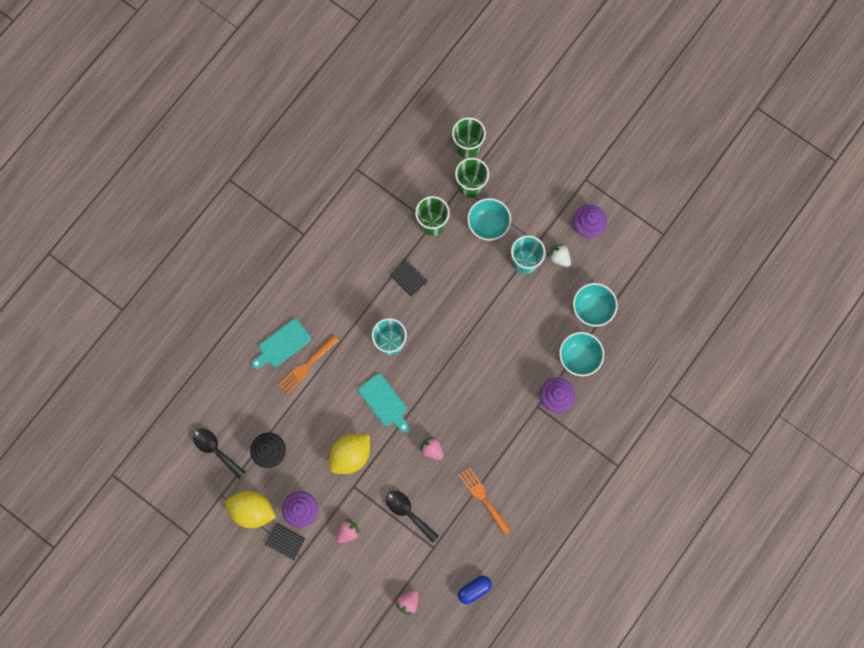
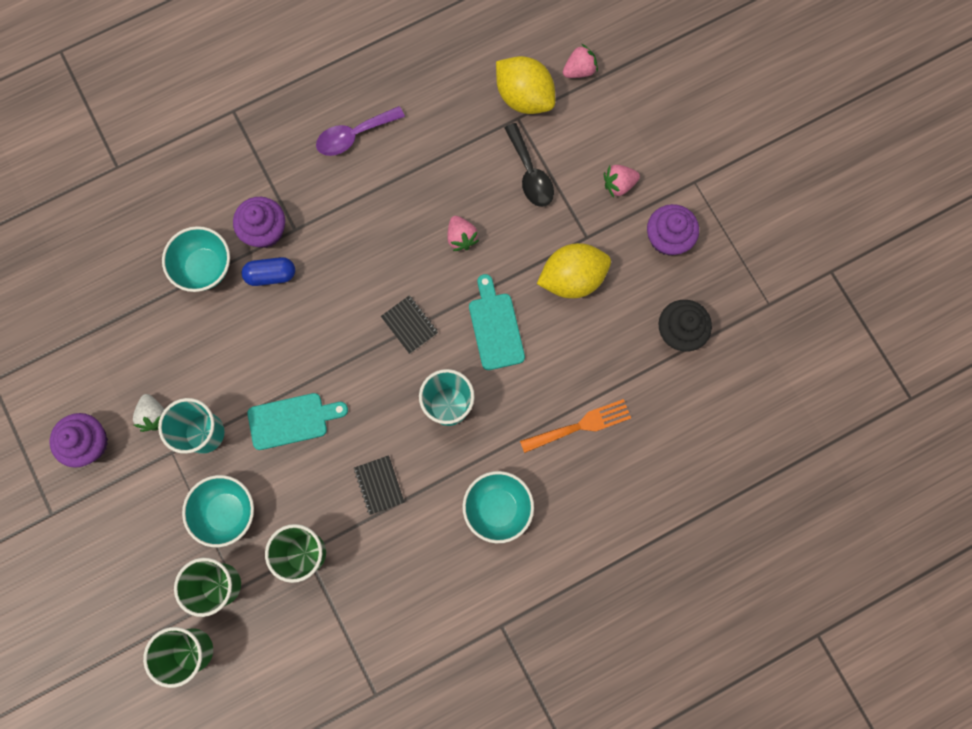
camera: 155 degrees left, 0 degrees up
(215, 450) = (754, 367): black spoon -> none
(252, 510) = (734, 267): yellow lemon -> yellow lemon (524, 97)
(282, 344) = (602, 472): turquoise cutting board -> turquoise cutting board (292, 420)
(285, 541) = (706, 208): black notebook -> black notebook (409, 325)
(474, 589) = (490, 49): blue capsule -> blue capsule (271, 275)
(483, 498) = (425, 148): orange fork -> none
(532, 485) = (354, 135): none -> purple spoon
(592, 308) = (150, 324): turquoise bowl -> turquoise bowl (497, 508)

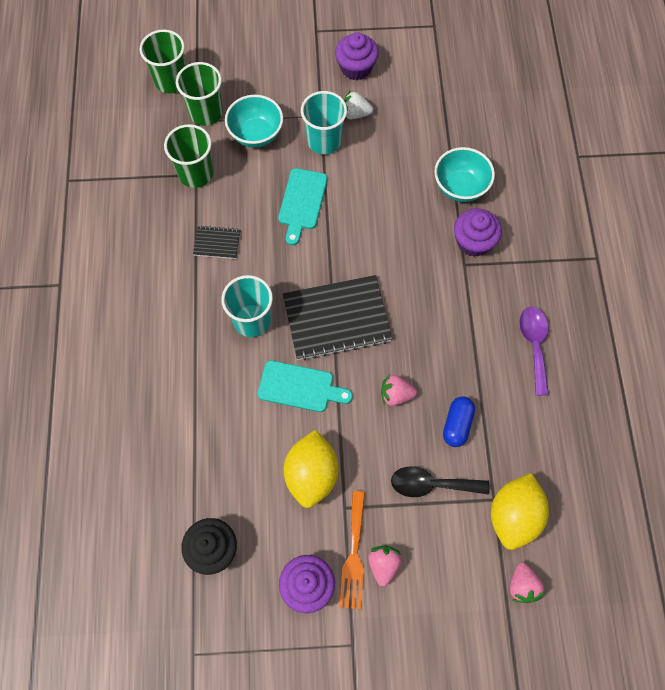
camera: 115 degrees right, 10 degrees down
(271, 275) = (431, 232): blue capsule -> blue capsule (457, 424)
(409, 325) = (337, 319): black notebook -> black notebook, size x2.14
(497, 508) = (149, 321): turquoise bowl -> none
(524, 97) = (514, 516): yellow lemon -> yellow lemon turned 45 degrees counterclockwise
(580, 425) = (177, 418): orange fork -> orange fork (354, 555)

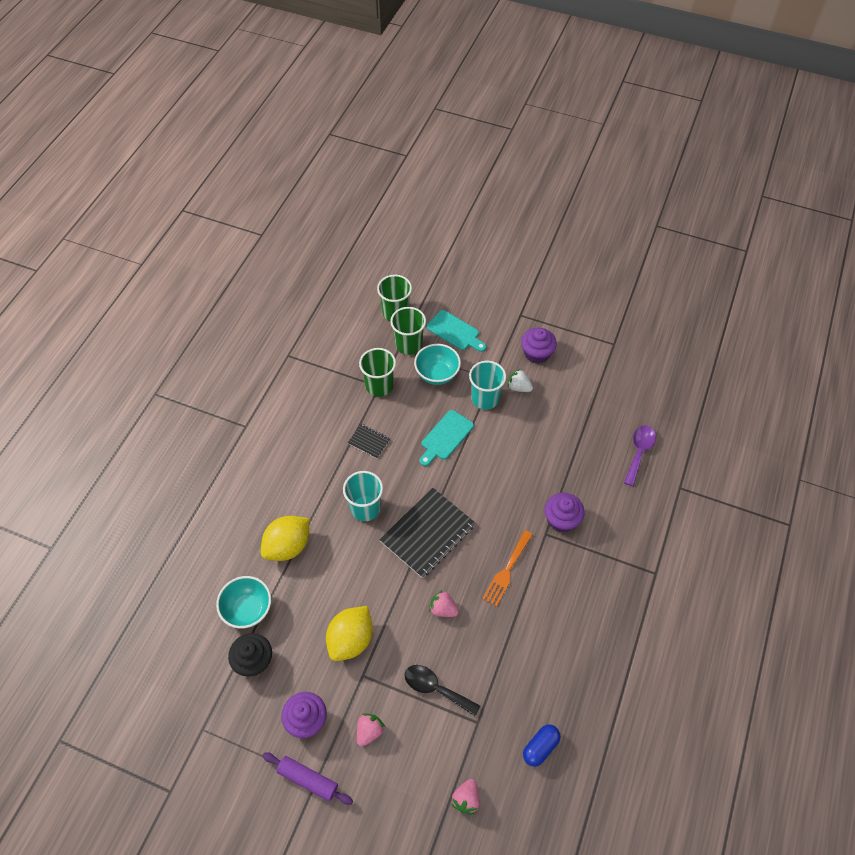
camera: 25 degrees right, 10 degrees down
(300, 387) = (375, 571): turquoise cutting board -> turquoise cutting board (455, 331)
(337, 319) = (427, 533): black notebook -> black notebook turned 60 degrees counterclockwise
(343, 650) = (308, 779): none -> purple rolling pin
(354, 555) = (351, 713): orange fork -> orange fork (507, 571)
(457, 424) = (478, 652): blue capsule -> blue capsule (540, 747)
(460, 187) = (572, 474): turquoise bowl -> turquoise bowl (248, 610)
(514, 516) = (487, 742): yellow lemon -> yellow lemon (288, 546)
(534, 345) = (569, 619): purple spoon -> purple spoon (639, 452)

